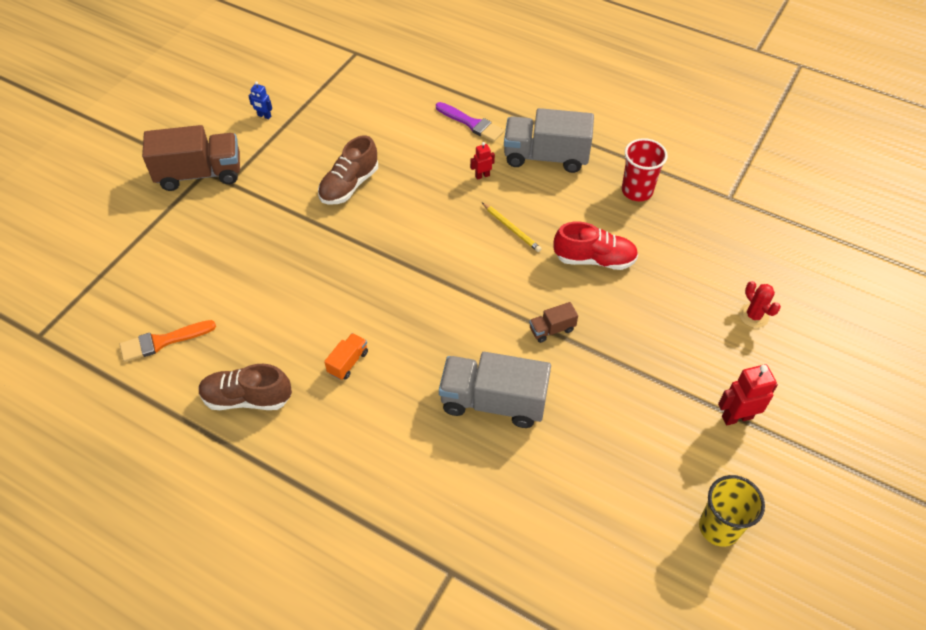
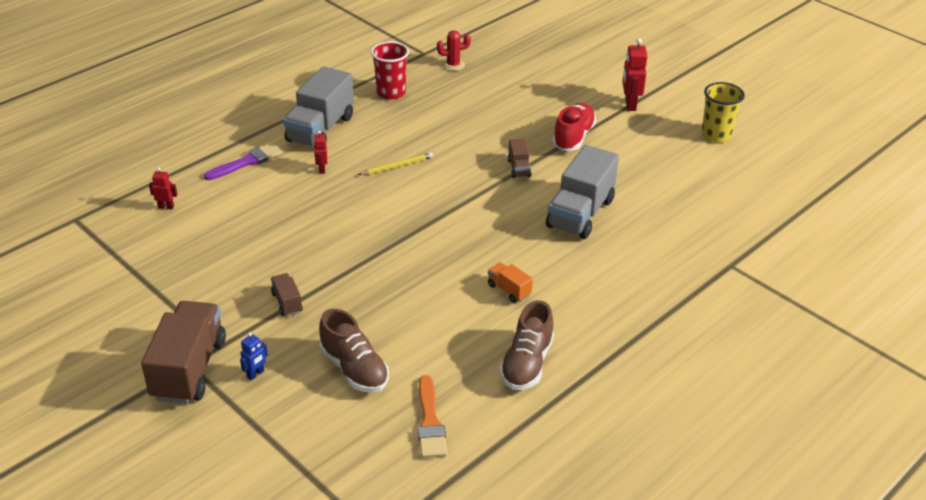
camera: 75 degrees left, 15 degrees down
(264, 116) = (127, 304): blue robot -> blue robot (255, 374)
(289, 207) = (287, 302): none -> brown truck
(349, 185) = (281, 255): brown shoe -> brown shoe (354, 369)
(389, 96) = (166, 207): none -> red robot
(594, 259) = (455, 131): red shoe -> red shoe (573, 137)
(753, 316) = (544, 74): red cactus -> red cactus (453, 65)

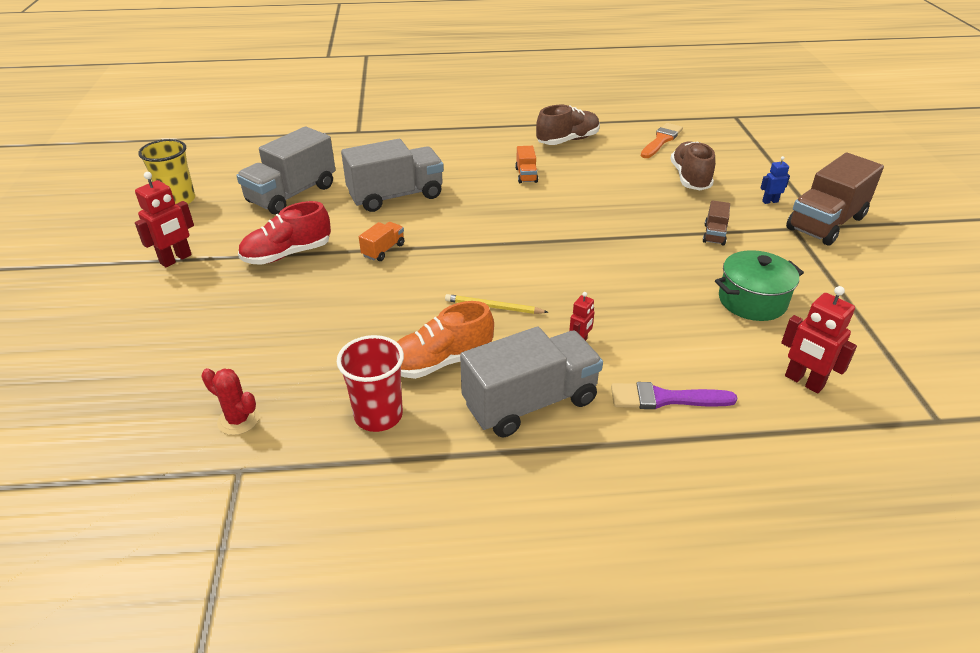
camera: 140 degrees left, 0 degrees up
(166, 207) = (803, 382): red robot -> red robot, size x1.75
(224, 250) = (752, 301): none -> green pot
(391, 126) = (441, 362): none -> orange shoe
(519, 168) = (383, 250): brown truck -> orange truck
(655, 177) = (292, 194): none -> grey truck

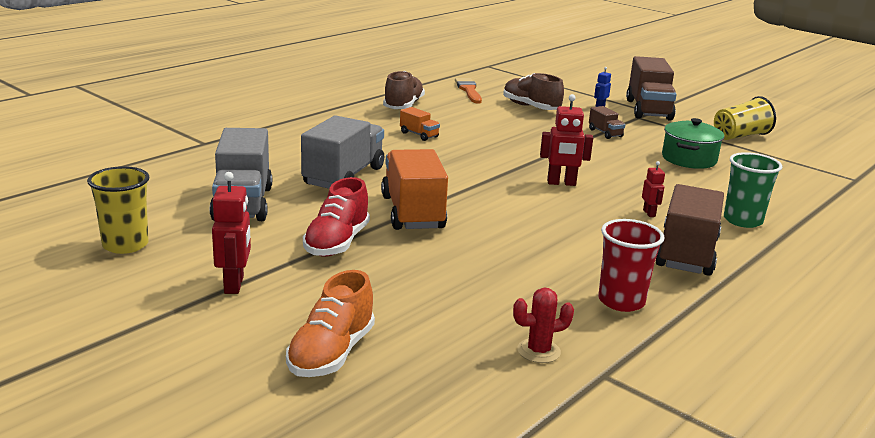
camera: 45 degrees left, 15 degrees down
(383, 250) = (412, 212): orange truck -> orange truck, size x2.18
(441, 362) = (595, 257): orange shoe -> orange shoe (331, 354)
(493, 307) = (562, 215): yellow pencil -> none
(530, 402) = (686, 253): grey truck -> brown truck
(665, 398) = (742, 220): purple brush -> green cup
(803, 382) = (781, 186): red robot -> red robot (561, 183)
(884, 297) = (740, 136): none -> yellow cup

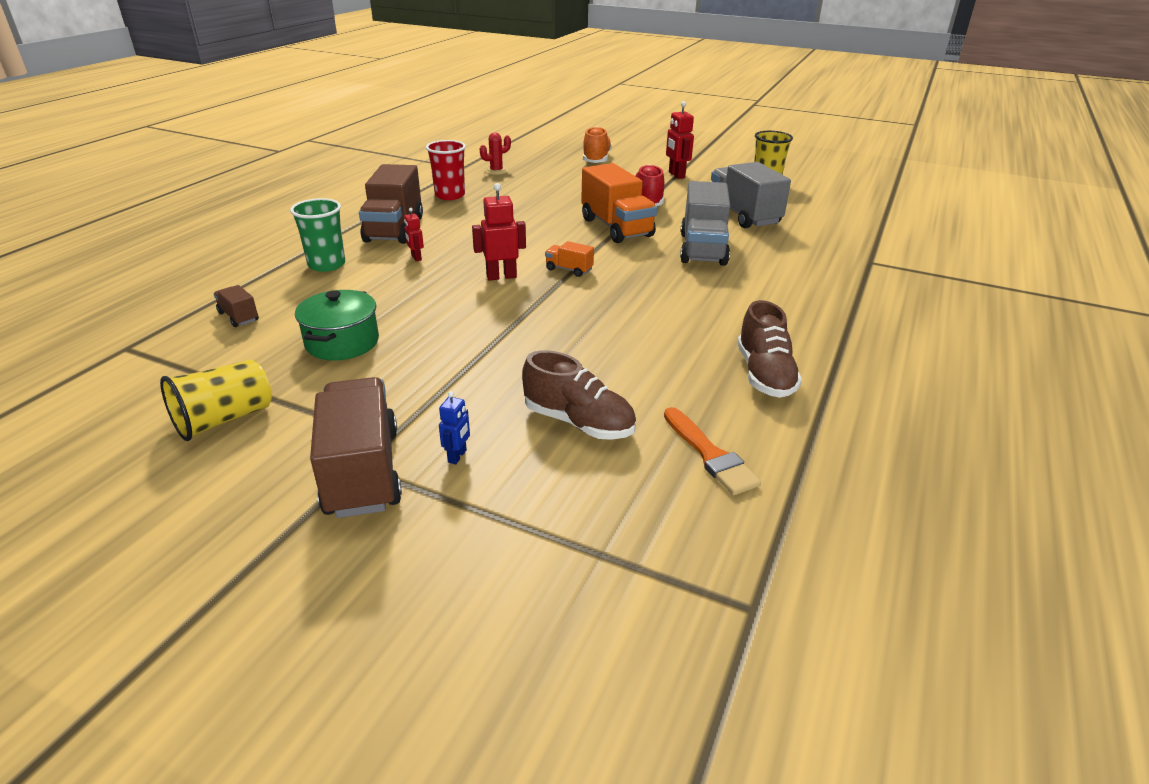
camera: 165 degrees right, 10 degrees up
(419, 135) = (689, 317): orange truck -> orange truck (569, 269)
(605, 133) = (451, 375): brown truck -> brown truck (238, 317)

